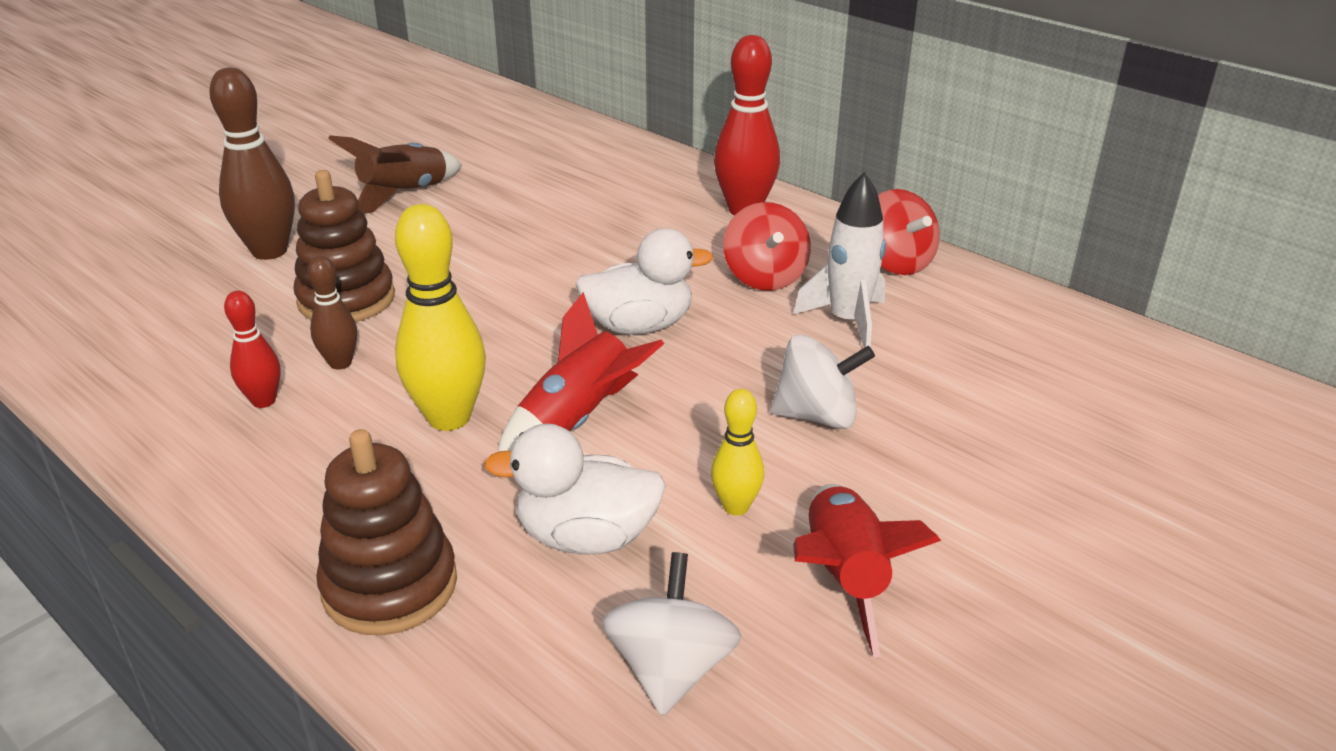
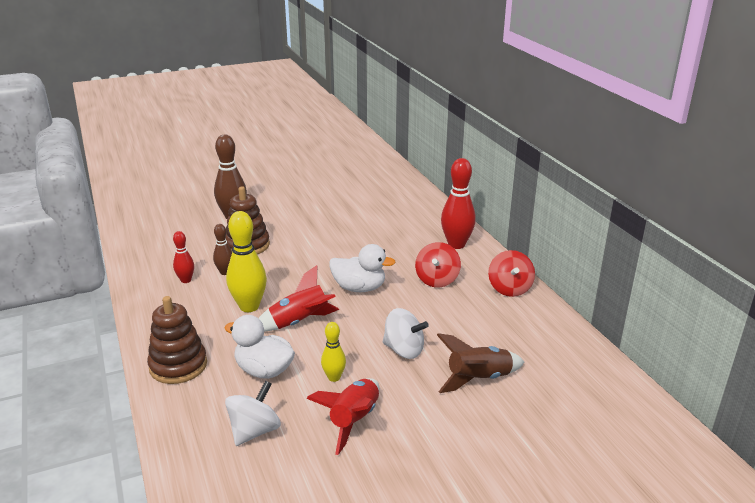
camera: 25 degrees right, 5 degrees down
(404, 194) = (306, 202): brown rocket -> brown rocket (478, 379)
(847, 322) = (458, 311): white rocket -> none

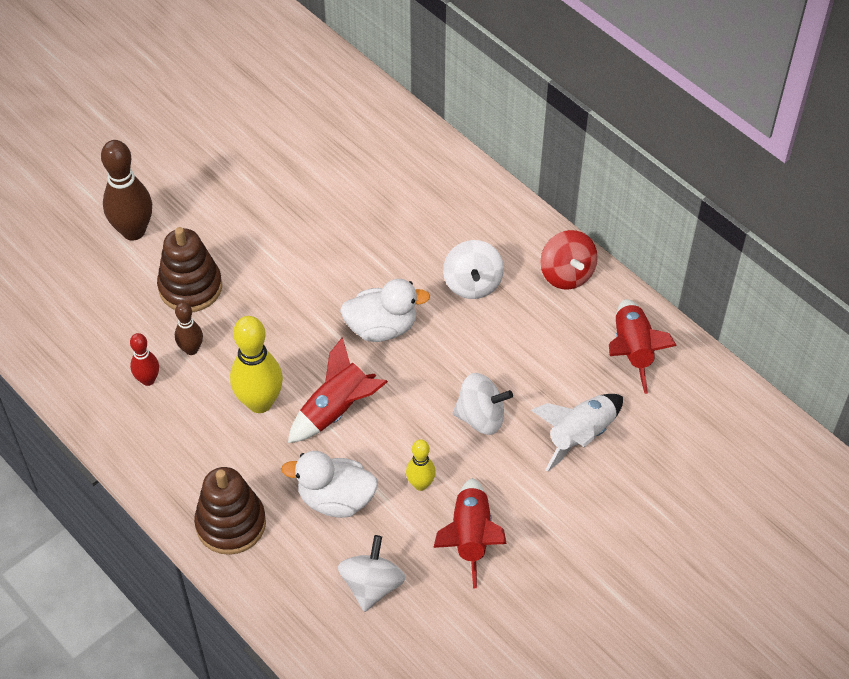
camera: 20 degrees left, 25 degrees up
(437, 280) = (472, 283): red spinning top -> white spinning top
(456, 244) = (471, 206): red bowling pin -> none
(478, 379) = (580, 436): brown rocket -> white rocket
(544, 339) = (632, 350): none -> red rocket

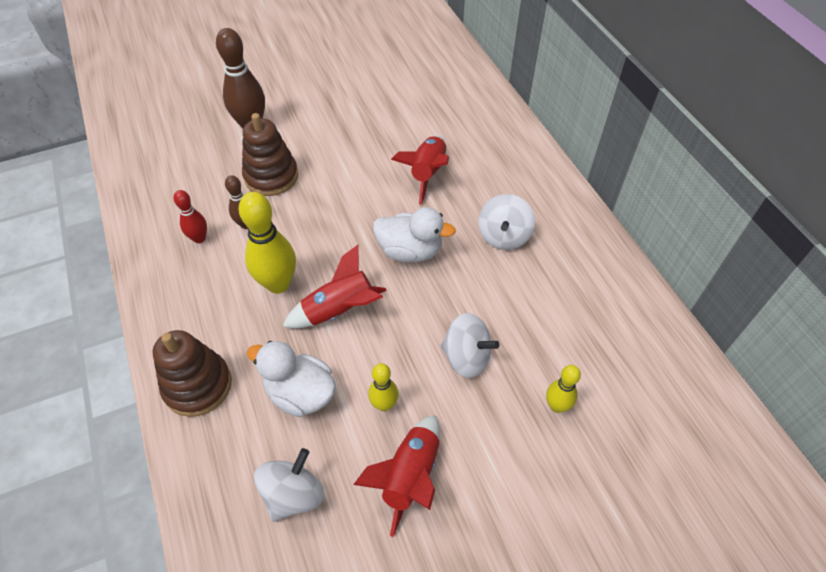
camera: 20 degrees right, 0 degrees up
(567, 274) = (592, 251): red spinning top -> none
(580, 436) = (556, 406): white rocket -> yellow bowling pin
(632, 350) = (634, 338): red rocket -> red rocket (427, 173)

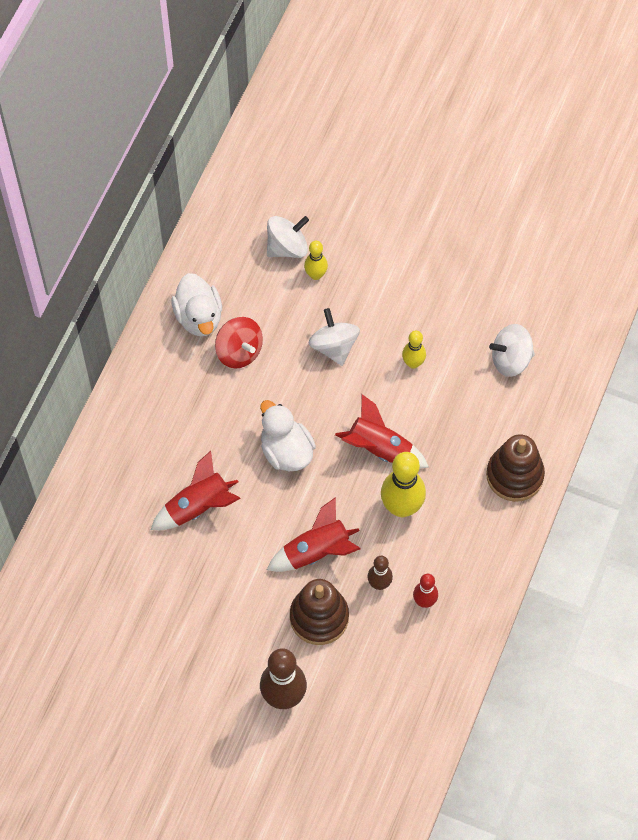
camera: 135 degrees left, 10 degrees up
(300, 393) = (456, 414): white duck -> white duck (199, 317)
(410, 476) = (438, 313): red rocket -> red rocket (316, 551)
(503, 236) = (209, 403): white spinning top -> white spinning top (287, 247)
(531, 287) = (239, 352): none -> red spinning top

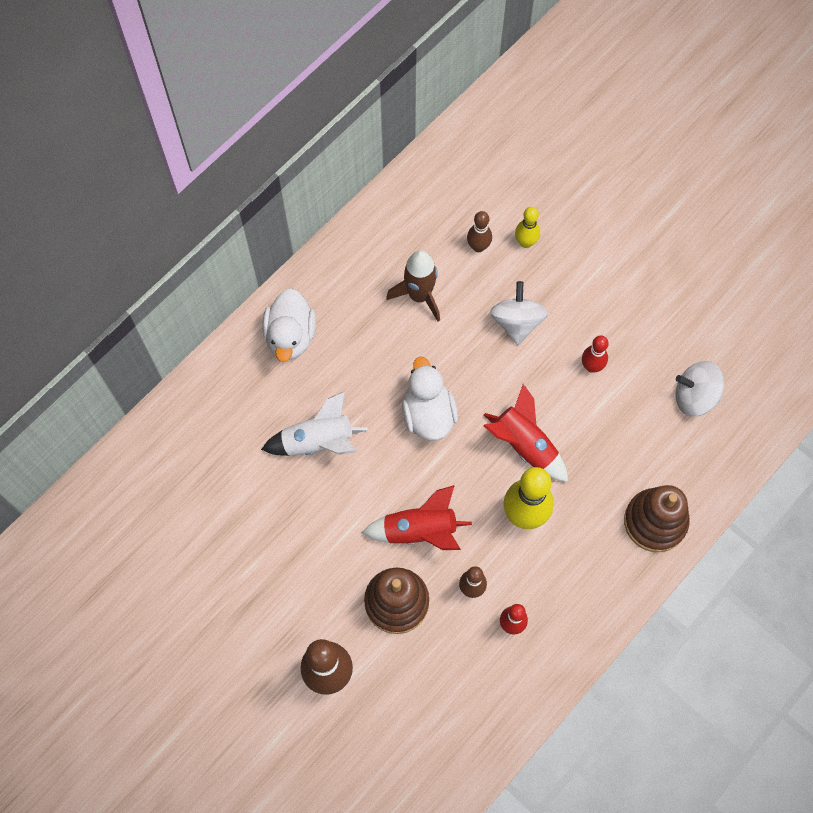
camera: 20 degrees right, 5 degrees up
(198, 507) = (318, 442): red rocket -> white rocket
(199, 317) = (392, 247): white duck -> white duck (290, 336)
(239, 352) = (419, 296): red spinning top -> brown rocket
(275, 292) = (478, 247): none -> brown bowling pin
(287, 247) = (507, 205): white spinning top -> none
(413, 363) = (591, 366): yellow bowling pin -> red bowling pin

